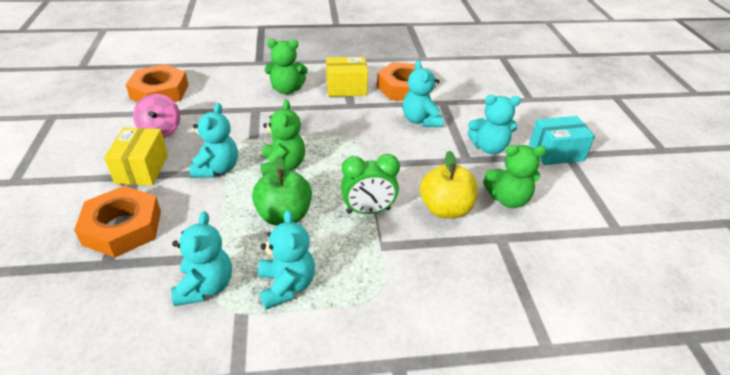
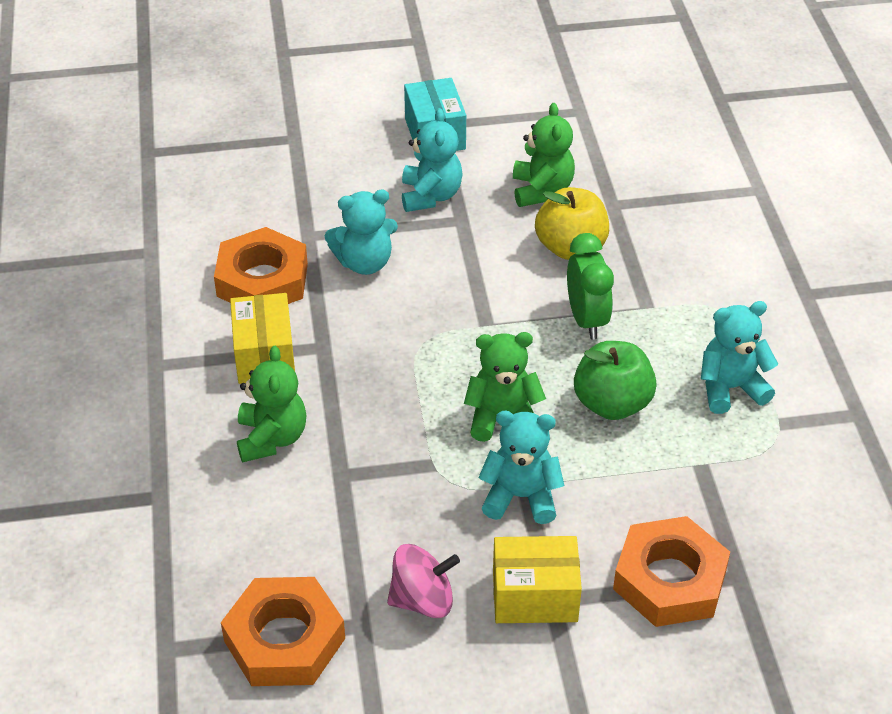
camera: 90 degrees left, 5 degrees up
(205, 286) = (750, 463): turquoise teddy bear -> none

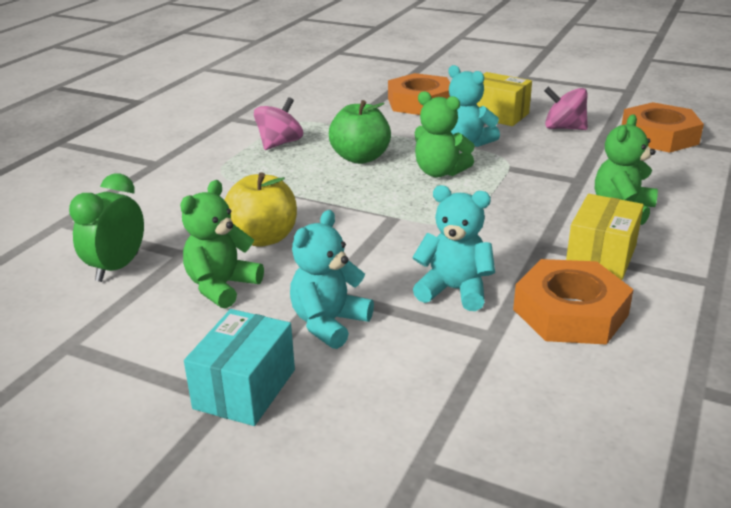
camera: 145 degrees left, 15 degrees down
(586, 320) = (317, 196): green clock -> green clock (117, 268)
(730, 388) = (279, 143): turquoise teddy bear -> pink spinning top

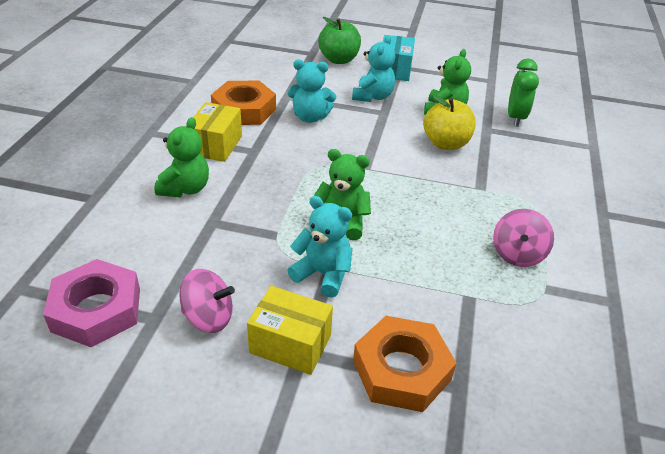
camera: 165 degrees right, 10 degrees up
(360, 158) = (423, 237): green apple -> green apple (339, 60)
(659, 136) = (96, 309): orange nut -> pink nut

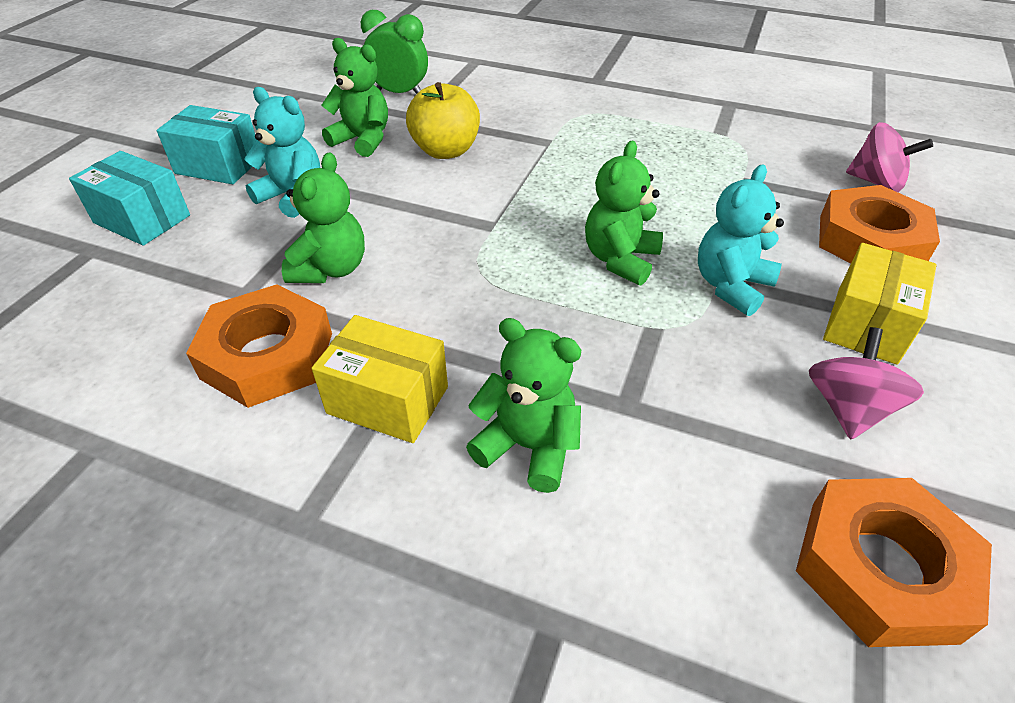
camera: 80 degrees left, 5 degrees up
(96, 309) = (881, 568): pink nut -> orange nut
(310, 117) = (331, 269): turquoise teddy bear -> green teddy bear
(339, 60) = (142, 219): green apple -> turquoise box
(517, 254) = (668, 139): pink spinning top -> pink spinning top (876, 182)

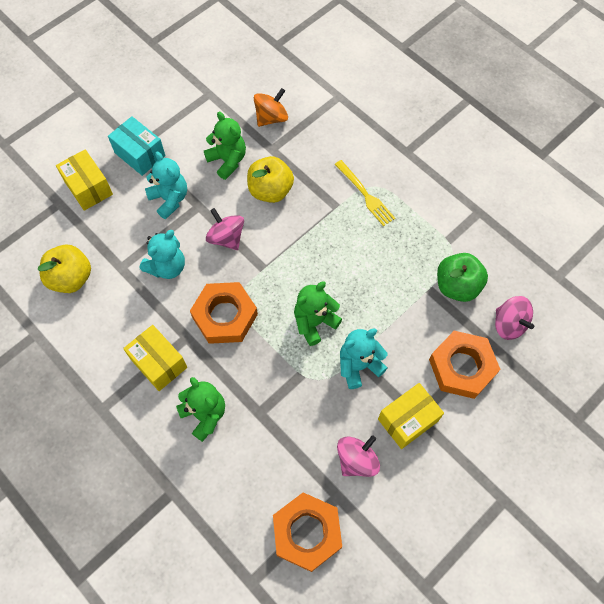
camera: 25 degrees right, 20 degrees up
(142, 219) = (88, 188): turquoise box -> yellow box
(148, 336) = (71, 278): none -> yellow apple
(267, 355) = (118, 313): orange nut -> orange nut (224, 316)
(331, 269) = (167, 267): green teddy bear -> turquoise teddy bear
(399, 93) = (271, 118): green clock -> orange spinning top
(411, 211) = (226, 238): none -> pink spinning top
(580, 124) = (366, 195): none -> yellow fork
(774, 167) = (457, 286): none -> green apple

